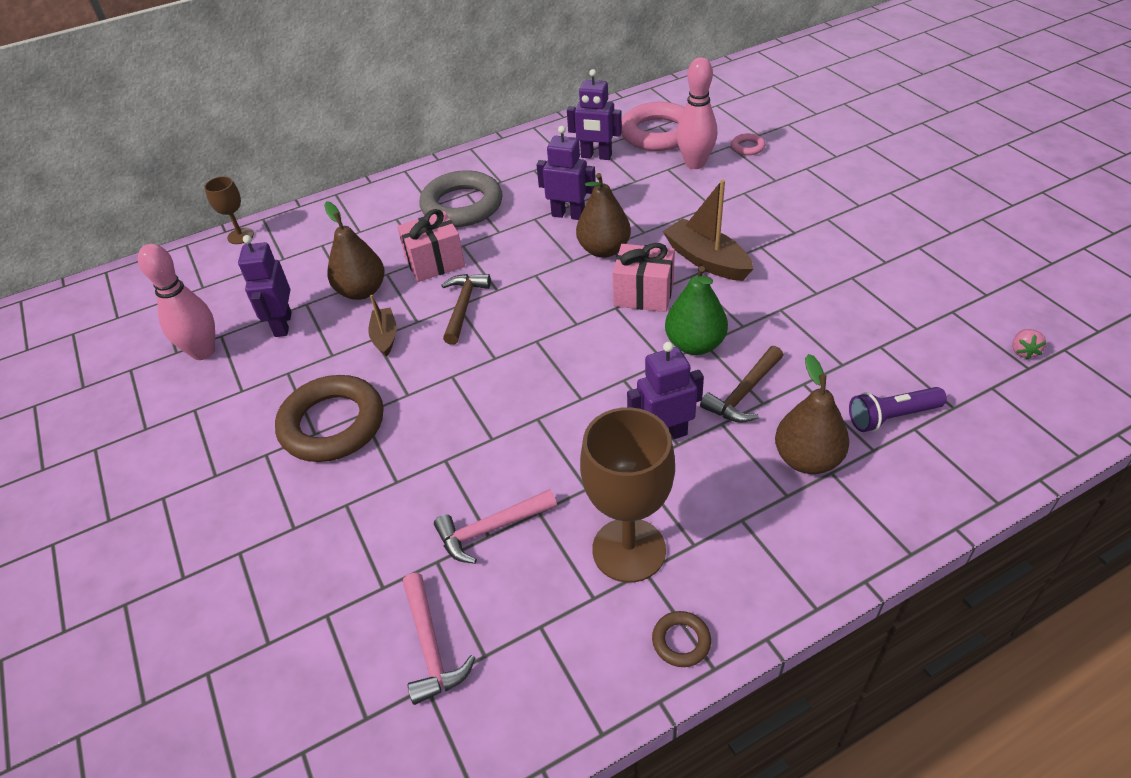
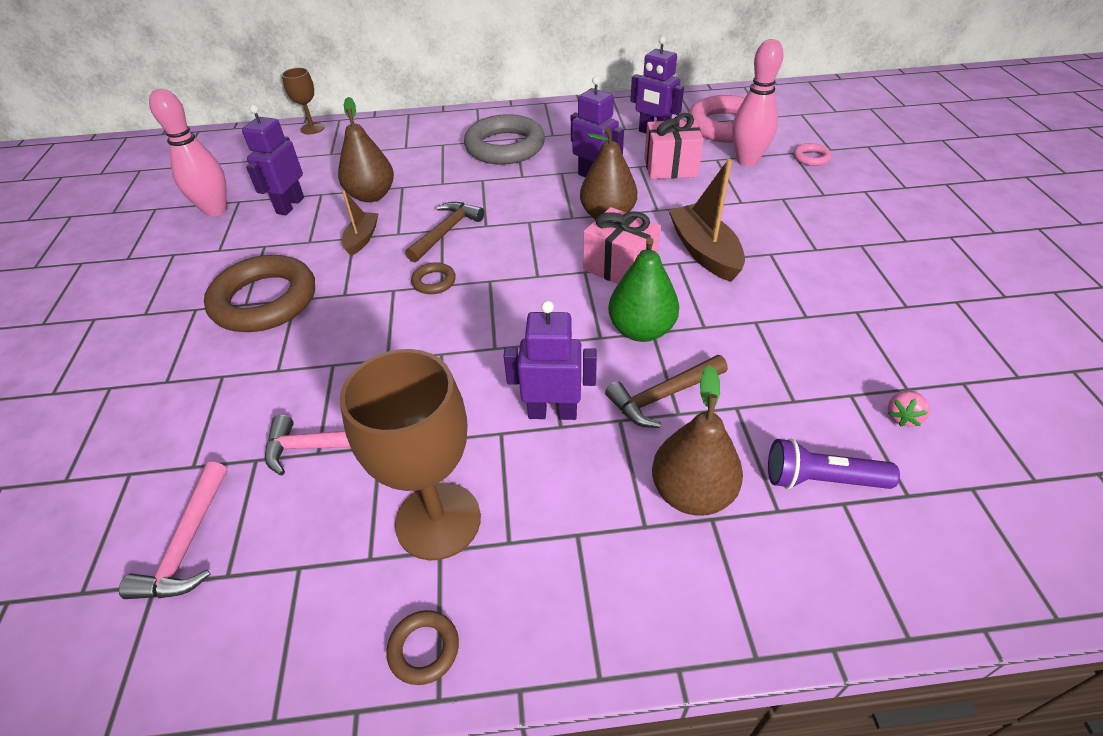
camera: 20 degrees right, 0 degrees up
(435, 262) = (448, 188): pink gift -> pink gift (670, 167)
(485, 357) = (434, 281): none -> brown ring
(1023, 351) = (1037, 457): pink strawberry -> pink strawberry (903, 417)

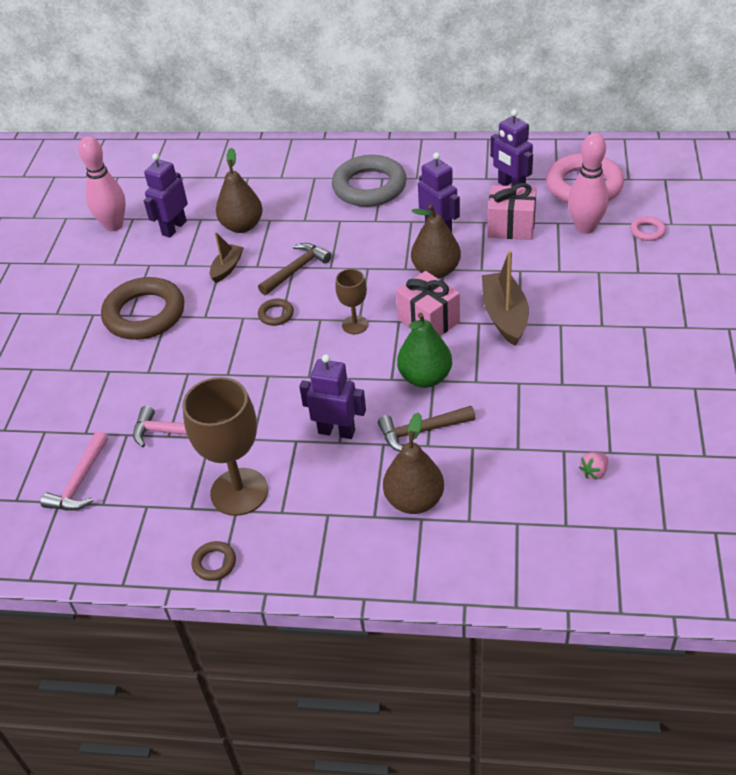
camera: 15 degrees right, 0 degrees up
(312, 128) = (203, 147): brown goblet -> brown goblet (355, 325)
(821, 479) = (509, 505): purple flashlight -> none

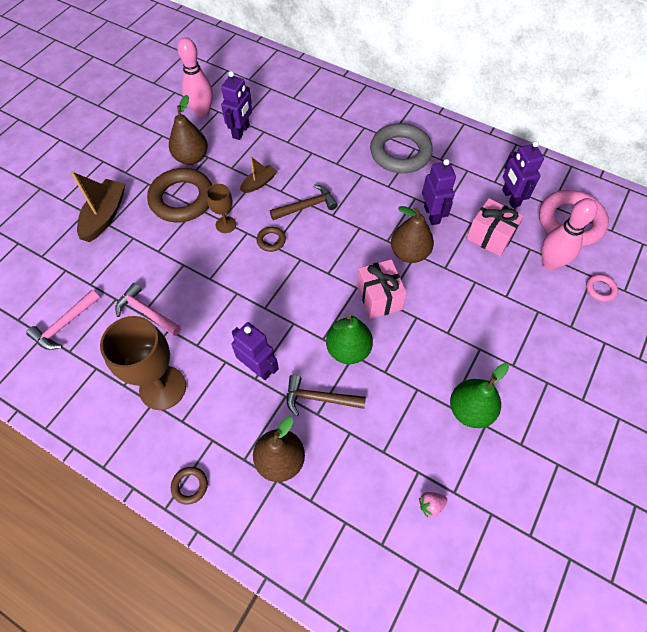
camera: 20 degrees right, 15 degrees up
(174, 228) = (241, 131): purple robot -> purple robot turned 150 degrees clockwise
(214, 563) = (113, 442): brown ring -> brown ring (190, 486)
(242, 226) = (289, 150): brown pear -> brown pear (191, 158)
(355, 325) = (322, 276): brown goblet -> brown goblet (226, 224)
(504, 316) = (440, 320): brown boat -> brown boat (105, 216)
(583, 379) = (470, 410): none -> green pear

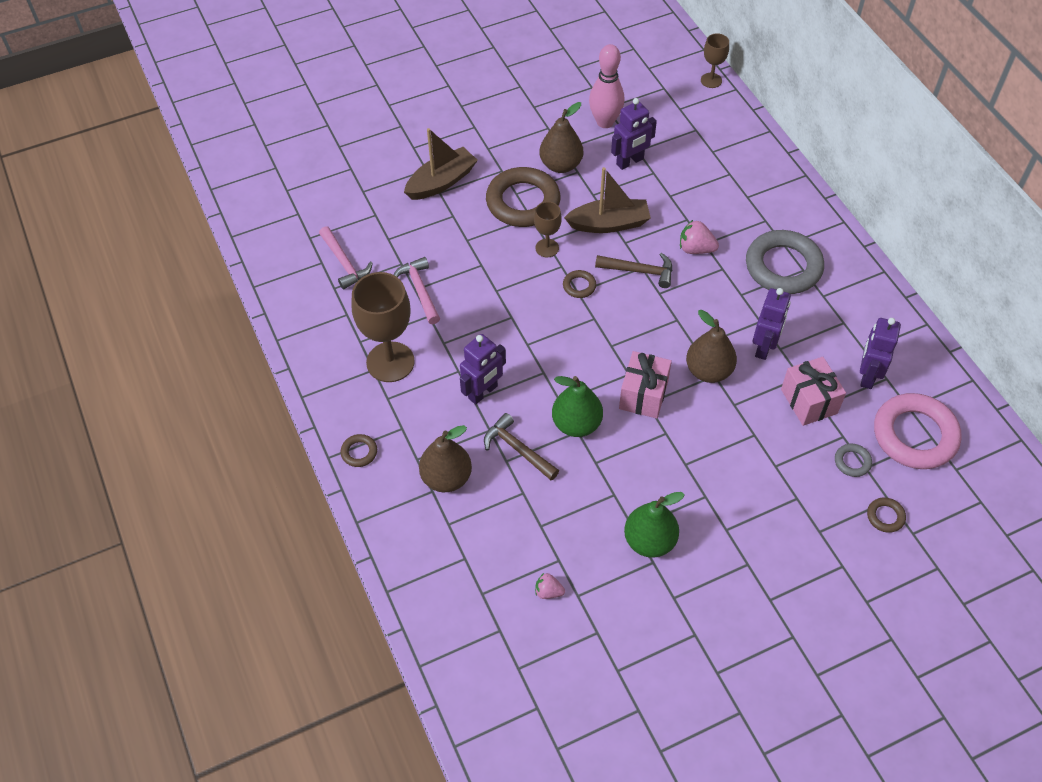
camera: 35 degrees right, 5 degrees down
(64, 325) = (344, 263): pink hammer -> pink hammer turned 105 degrees counterclockwise
(256, 51) = (711, 80): none -> brown goblet
(258, 367) = (483, 392): purple robot -> purple robot turned 60 degrees clockwise
(259, 183) = (609, 224): brown boat -> brown boat, size x1.71
(333, 170) = (695, 249): none -> pink strawberry
(550, 263) = (852, 462): pink bowling pin -> grey ring
(600, 289) = (885, 516): pink ring -> brown ring

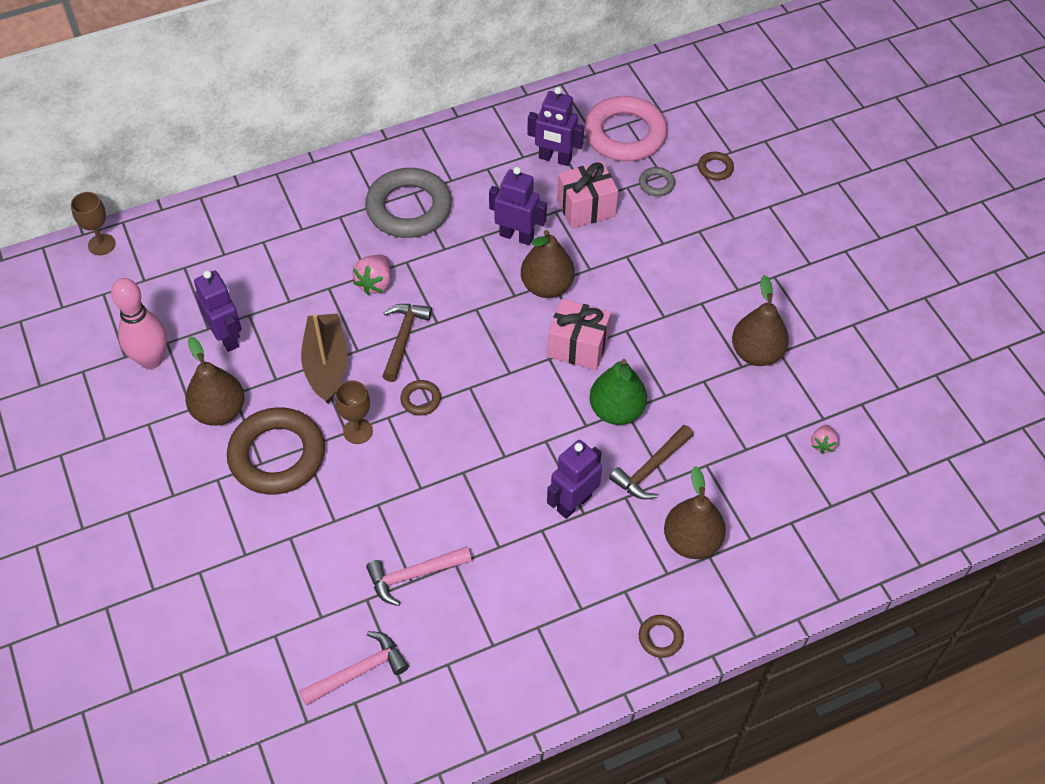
camera: 90 degrees left, 0 degrees up
(390, 362) = (527, 607): brown goblet -> none
(441, 182) = (226, 552): brown boat -> none
(483, 392) = (573, 503): purple robot -> purple robot turned 90 degrees counterclockwise
(649, 541) = (756, 353): green pear -> brown pear

